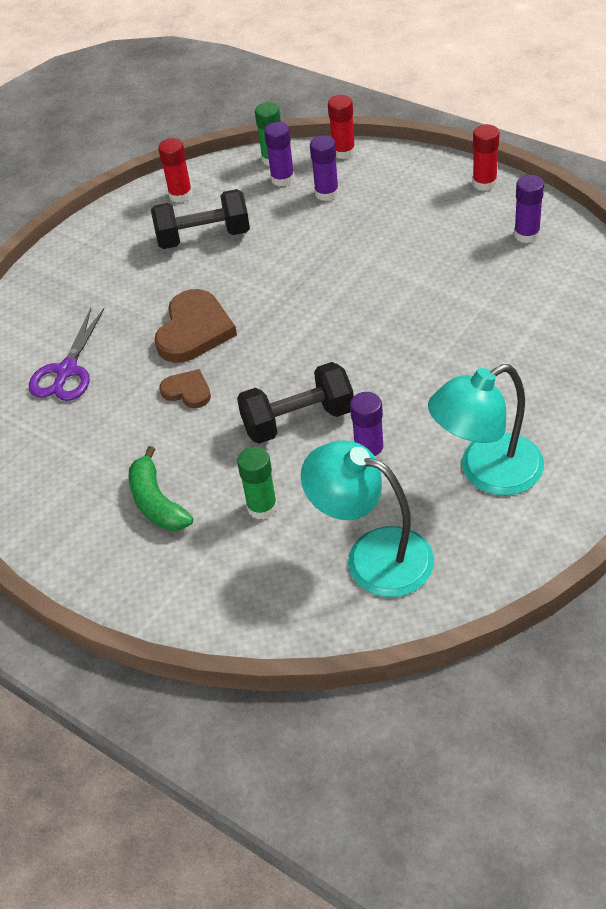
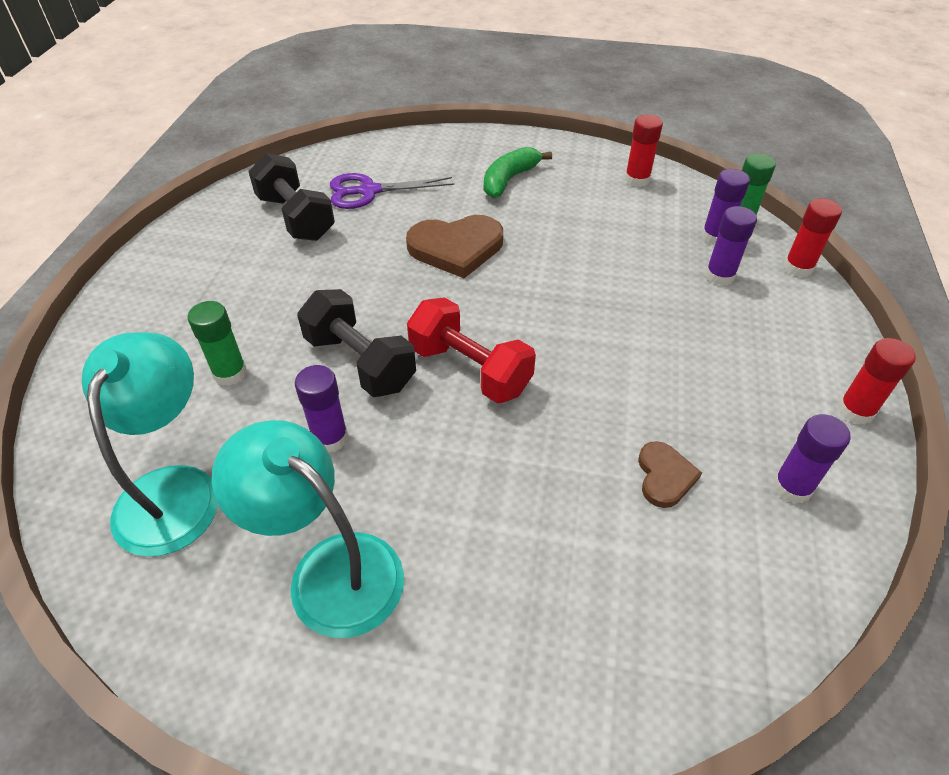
camera: 60 degrees right, 0 degrees up
(157, 502) = (222, 297): green banana -> green banana (509, 180)
(187, 391) = (372, 270): brown heart -> brown heart (664, 476)
(203, 237) = (588, 212): black dumbbell -> black dumbbell (296, 218)
(343, 357) = (470, 370): none -> red dumbbell

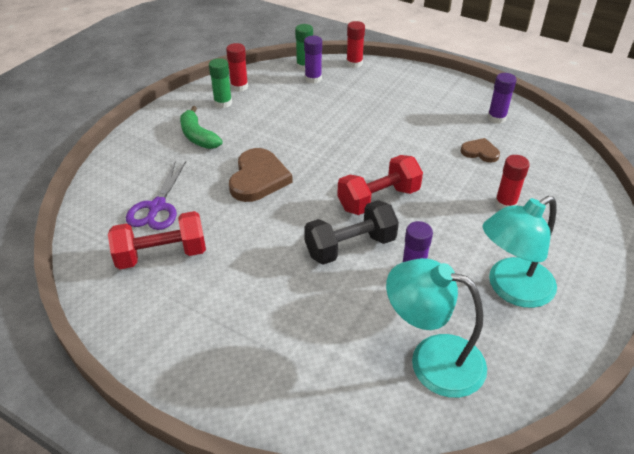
camera: 70 degrees left, 5 degrees down
(230, 373) = (330, 318): green glue stick -> green glue stick (223, 103)
(296, 218) = (161, 255): black dumbbell -> red dumbbell
(719, 276) = (346, 88): purple glue stick -> none
(855, 411) = (458, 85): red glue stick -> red glue stick (505, 204)

